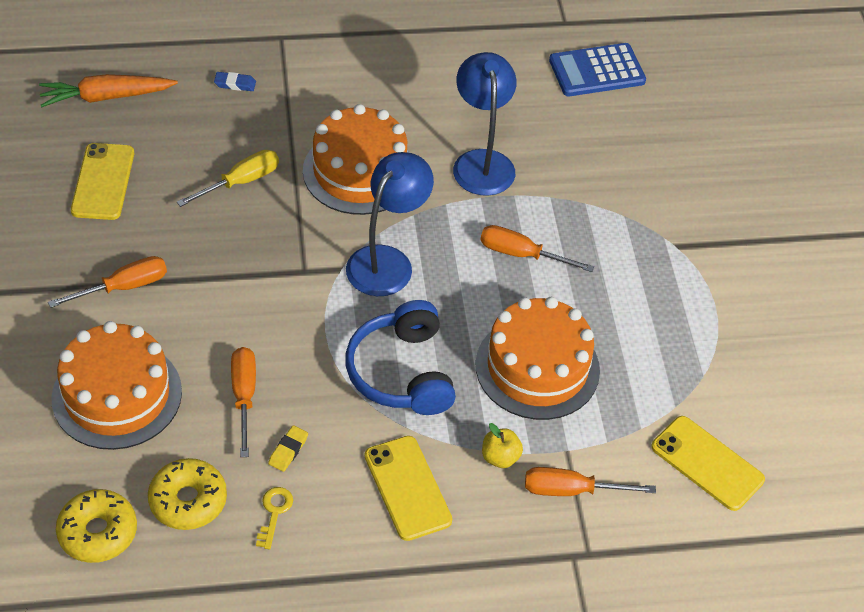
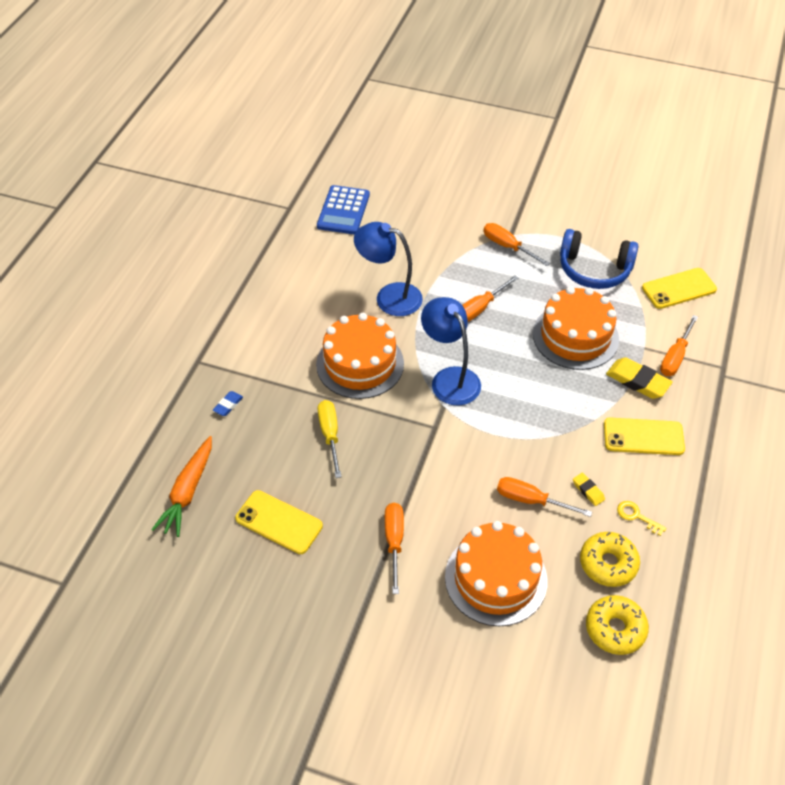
camera: 60 degrees left, 0 degrees up
(402, 372) = (549, 405): blue headphones -> blue headphones (594, 269)
(500, 457) = (637, 381): yellow apple -> yellow eraser
(651, 249) = (507, 246): none -> orange screwdriver

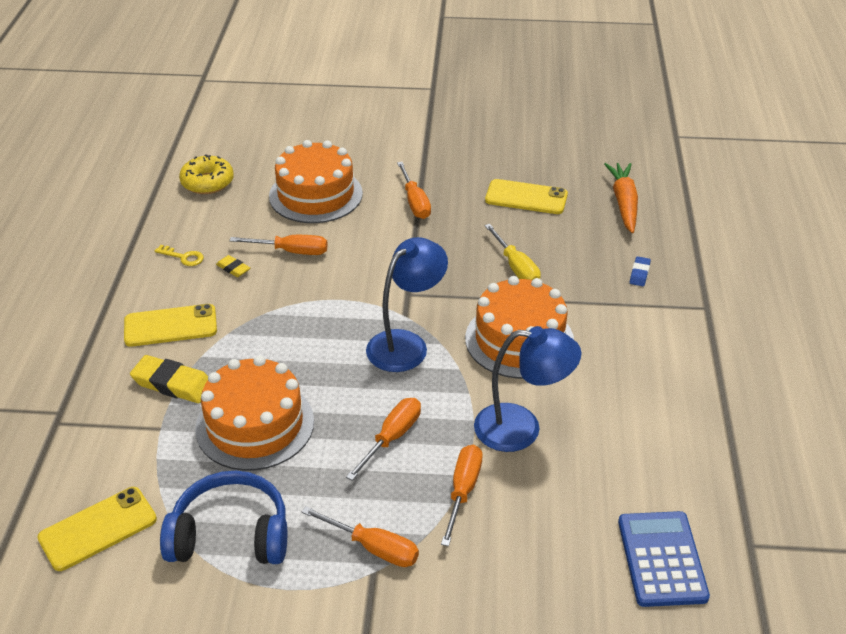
camera: 165 degrees right, 10 degrees down
(450, 378) = (406, 344): blue lamp -> blue lamp turned 90 degrees counterclockwise
(608, 563) = (213, 220): yellow donut -> none
(675, 357) = (119, 423): orange screwdriver -> orange screwdriver (463, 491)

